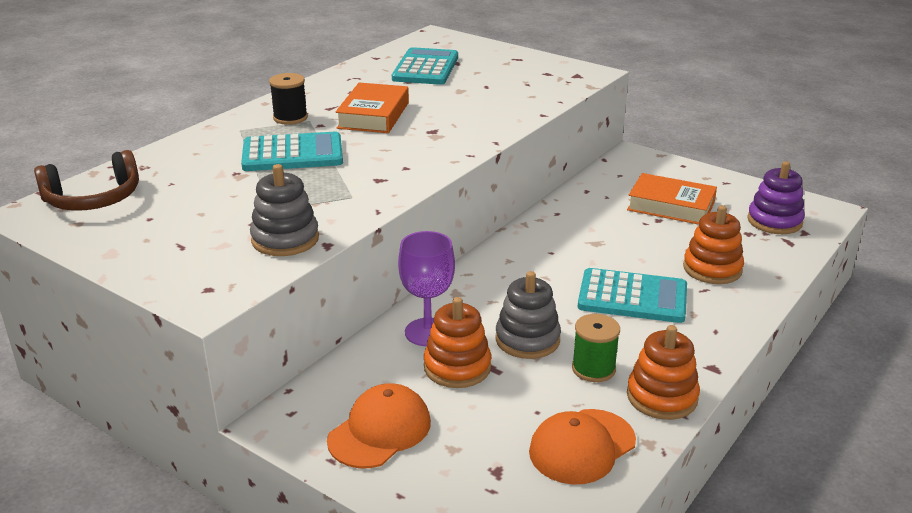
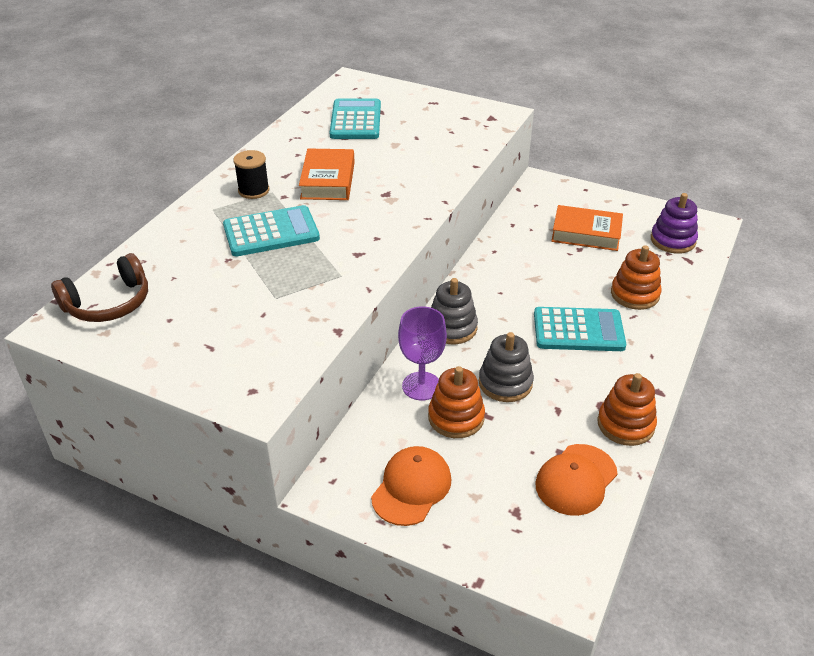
camera: 10 degrees left, 10 degrees up
(285, 239) = (299, 329): grey stacking toy -> grey stacking toy (452, 328)
(593, 369) = (565, 405): green spool -> none

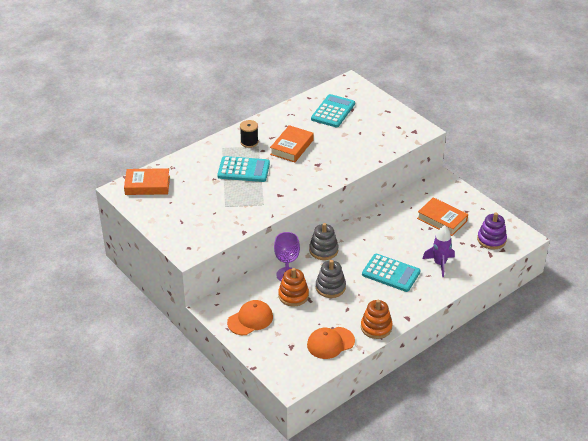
camera: 25 degrees right, 0 degrees up
(108, 303) = (147, 185): brown headphones -> orange book
(634, 294) = (439, 264): orange stacking toy -> purple rocket

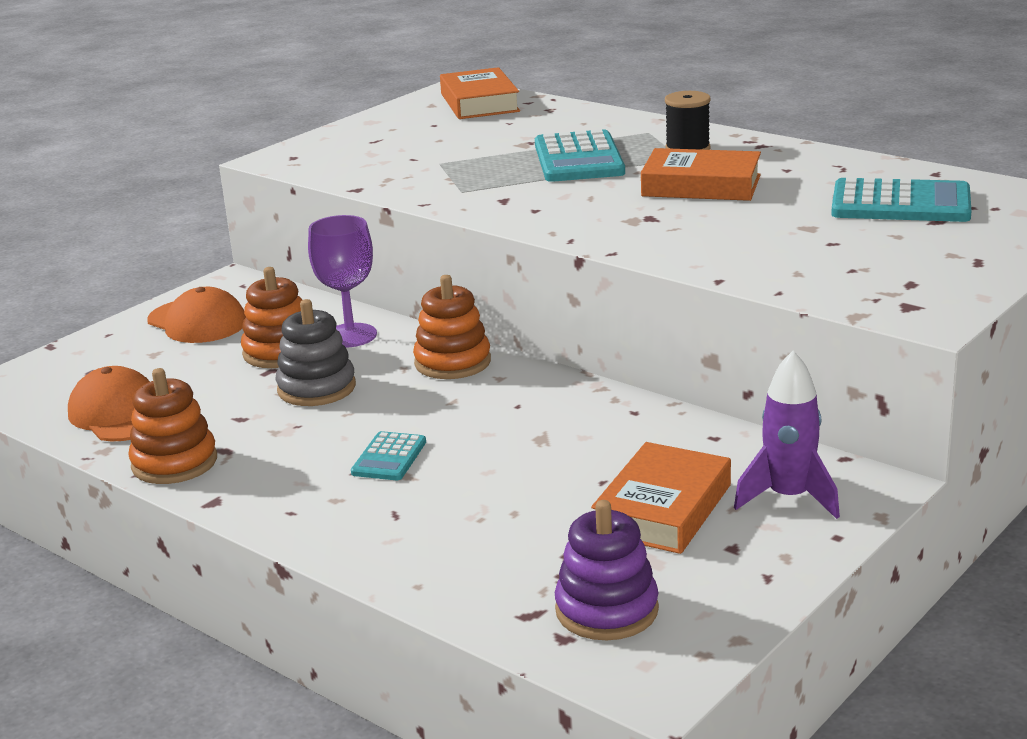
camera: 80 degrees right, 15 degrees down
(323, 250) = (452, 362): grey stacking toy -> orange stacking toy
(391, 273) = (389, 457): turquoise calculator -> turquoise calculator, size x0.55
(439, 264) = (451, 527): purple rocket -> purple rocket (788, 498)

